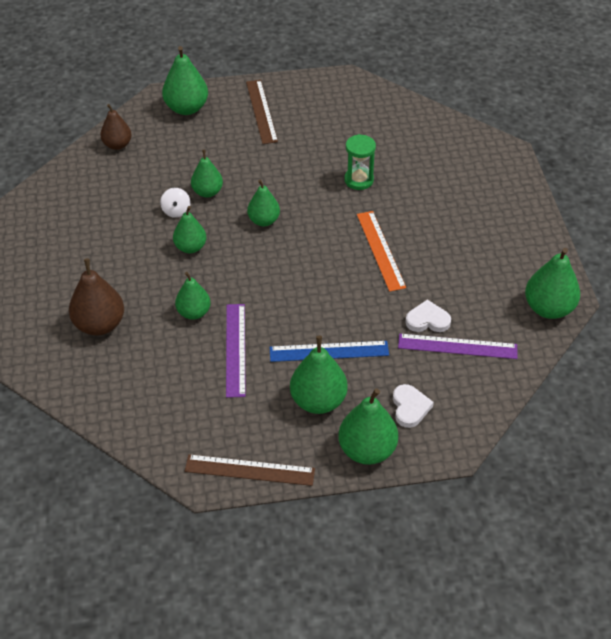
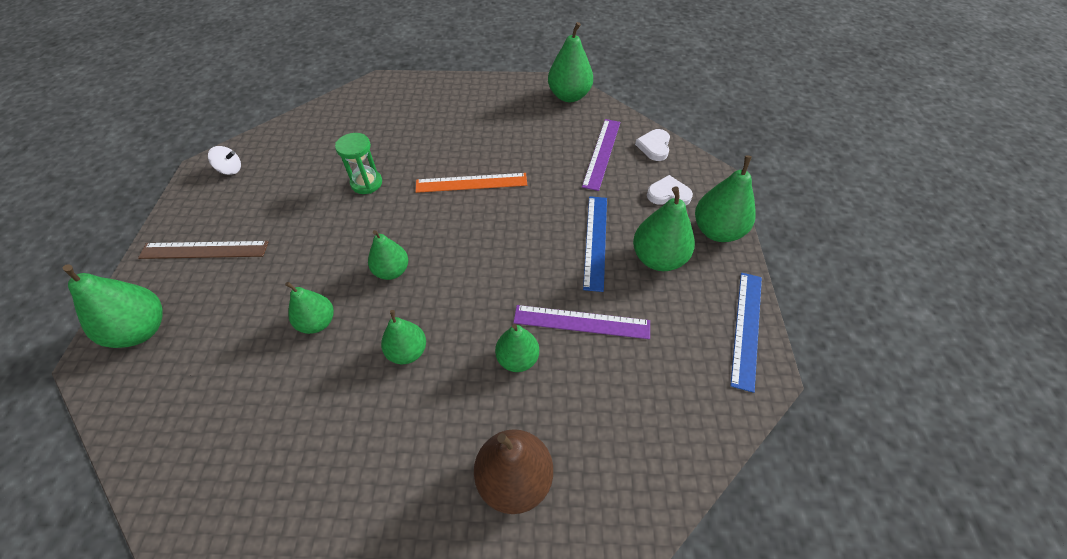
camera: 80 degrees left, 5 degrees up
(117, 145) = (159, 429): brown pear -> none
(176, 211) = (335, 362): white spinning top -> white spinning top (230, 169)
(249, 470) = (746, 328): brown ruler -> blue ruler
(427, 320) = (568, 166): white heart -> white heart (654, 147)

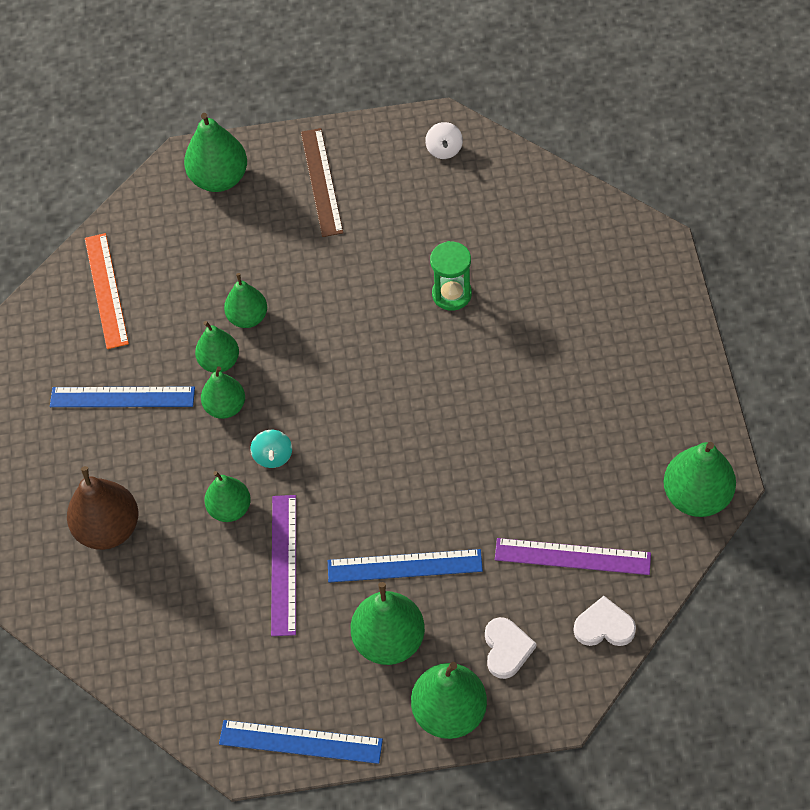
camera: 85 degrees right, 5 degrees up
(358, 450) = (122, 397): none -> blue ruler
(392, 271) = (322, 362): green pear -> green pear (219, 362)
(471, 183) = (477, 408): orange ruler -> orange ruler (106, 290)
(473, 318) = (273, 456): none -> turquoise spinning top

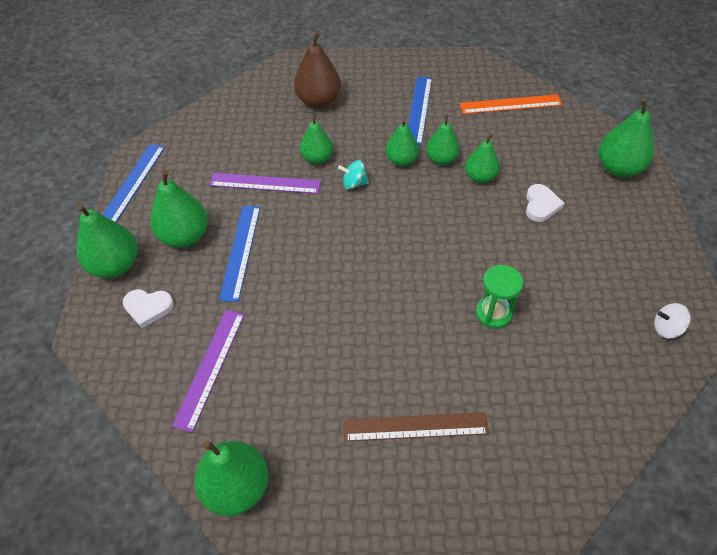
camera: 95 degrees right, 5 degrees down
(321, 182) = (619, 232): brown ruler -> brown ruler (415, 427)
(604, 626) = (139, 381): white heart -> white heart (541, 205)

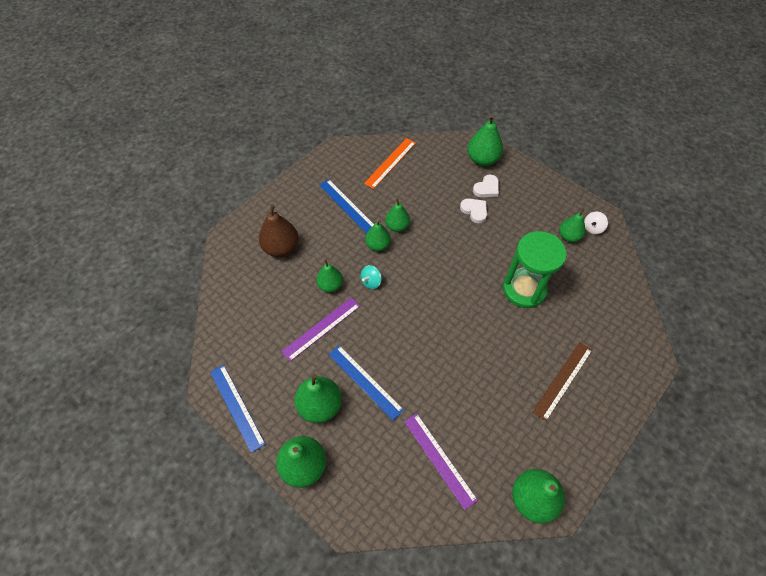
camera: 50 degrees left, 5 degrees up
(148, 308) = (360, 467): white heart -> white heart (486, 188)
(480, 177) = (428, 220): green pear -> green pear (568, 236)
(493, 313) = (524, 289): green hourglass -> green hourglass, size x1.77

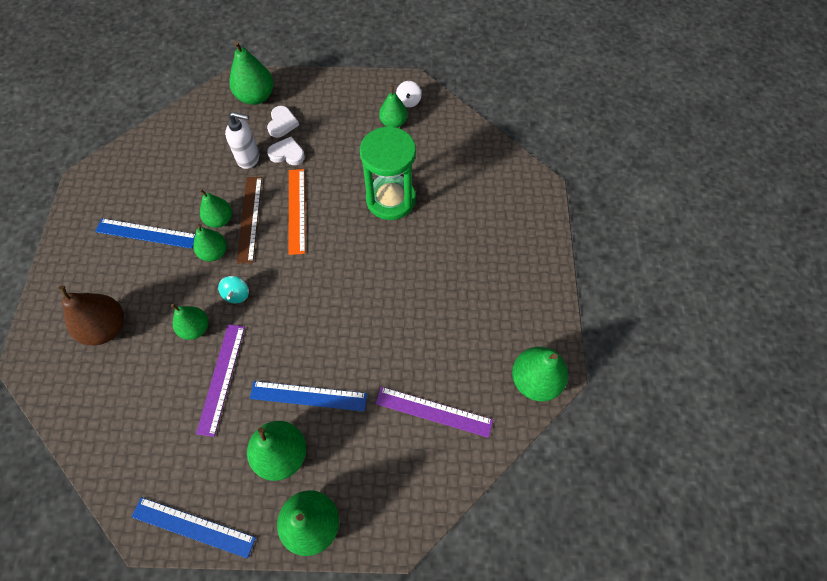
camera: 40 degrees left, 5 degrees up
(390, 163) = (159, 158): orange ruler -> orange ruler (296, 210)
(446, 198) = (249, 158): none -> white soap dispenser
(563, 380) = (484, 258): brown ruler -> brown ruler (249, 218)

